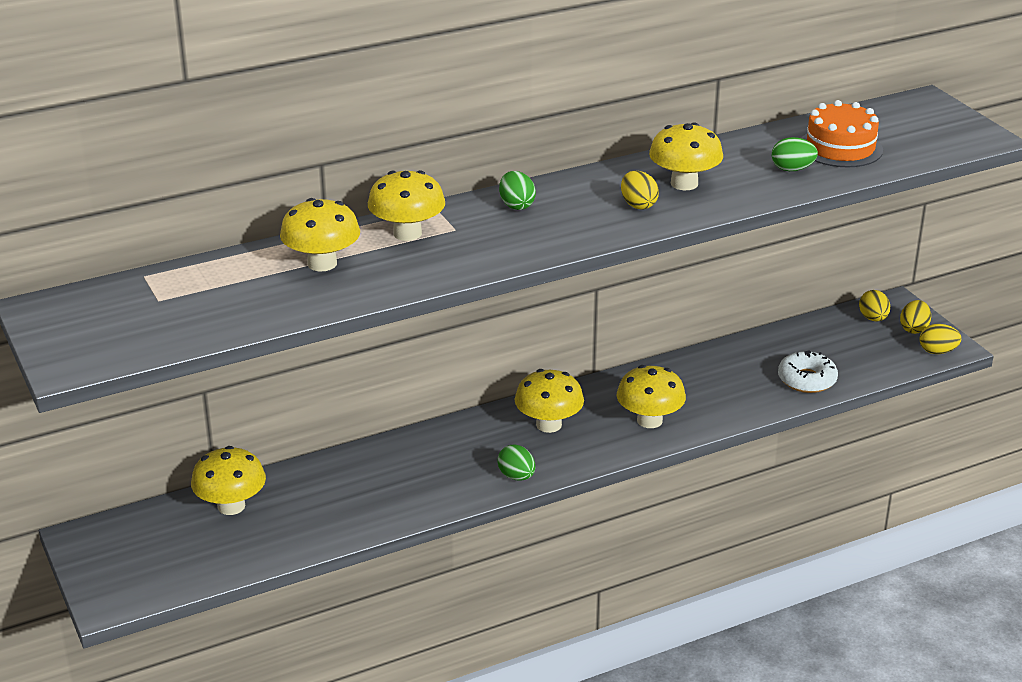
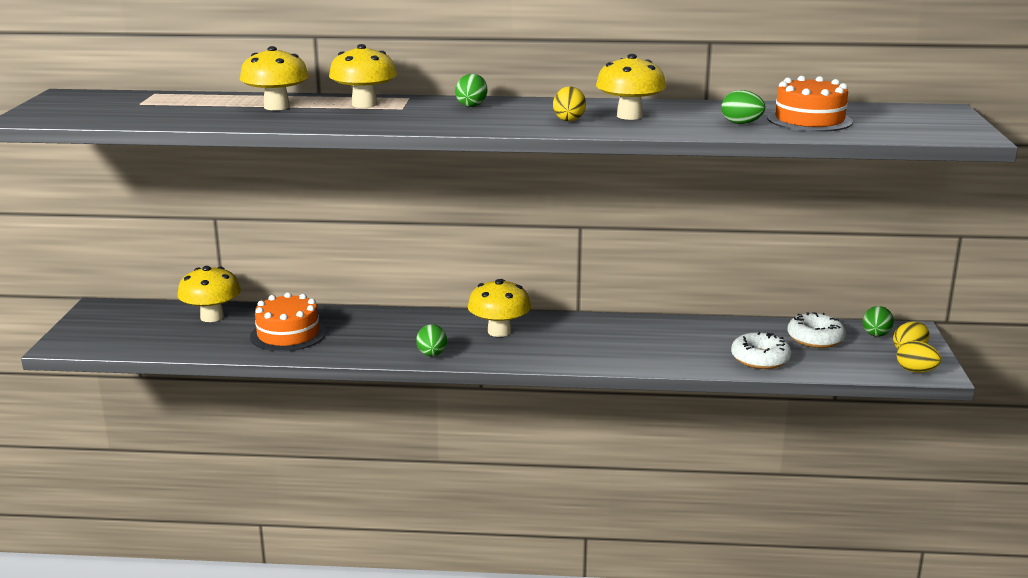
camera: 30 degrees right, 10 degrees down
(343, 501) = (288, 334): none -> orange cake
(649, 420) = (585, 349): yellow mushroom -> none
(829, 339) = (815, 338): none -> white donut
(873, 318) = (876, 335): yellow egg -> green egg

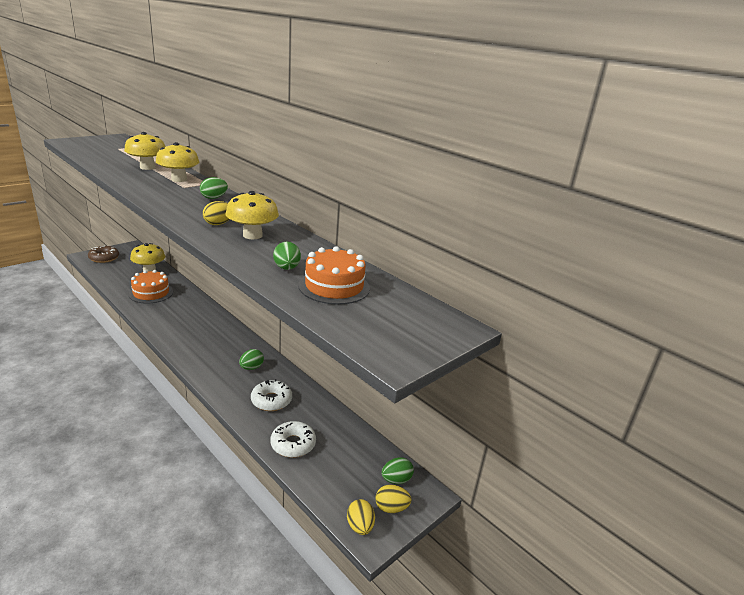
camera: 40 degrees right, 5 degrees up
(101, 335) = (104, 258): none -> brown donut
(432, 355) = (169, 336): green egg -> green egg (251, 368)
(499, 331) = (221, 341): yellow mushroom -> none
(815, 338) = (354, 454): white donut -> white donut (271, 400)

